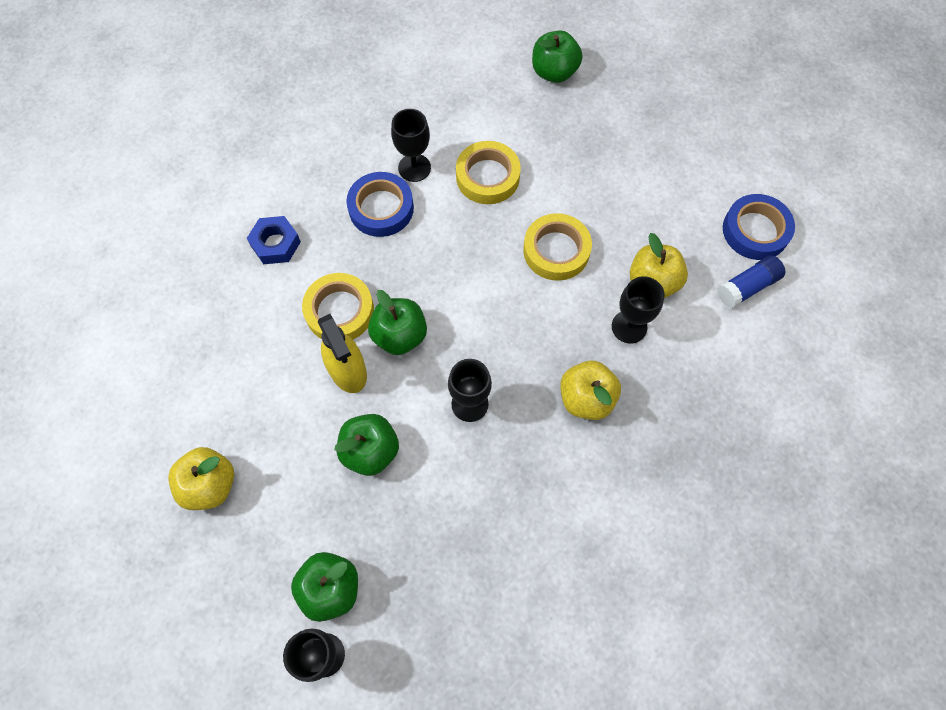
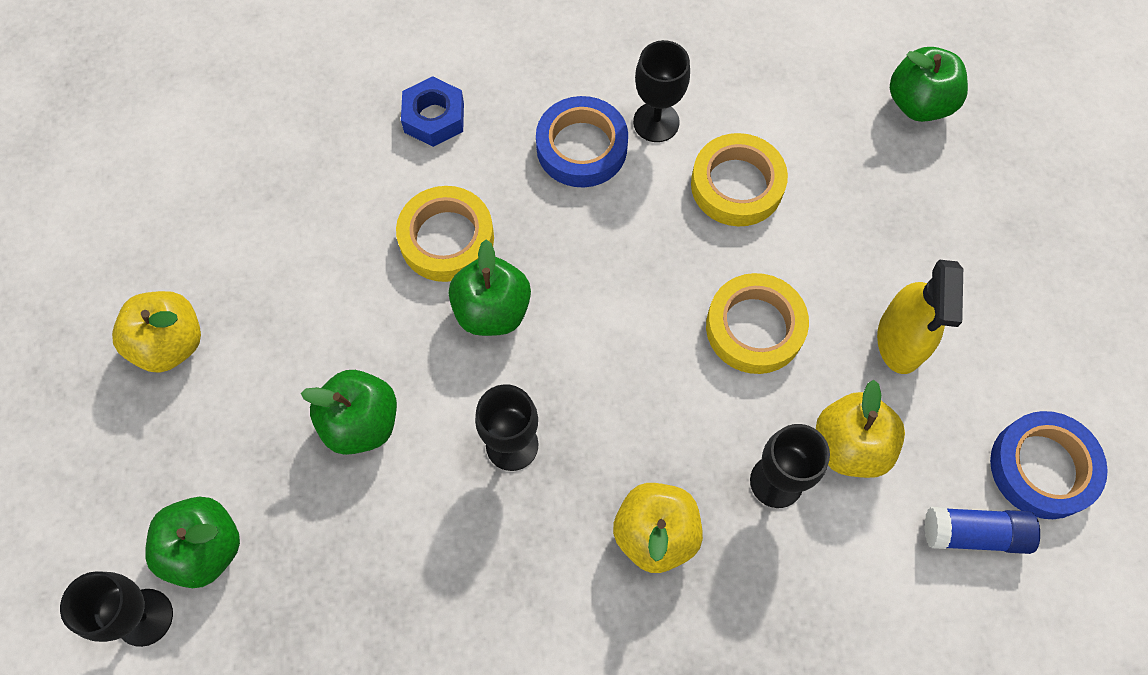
camera: 35 degrees right, 0 degrees up
(347, 370) = (405, 313): yellow spray bottle -> yellow spray bottle (900, 340)

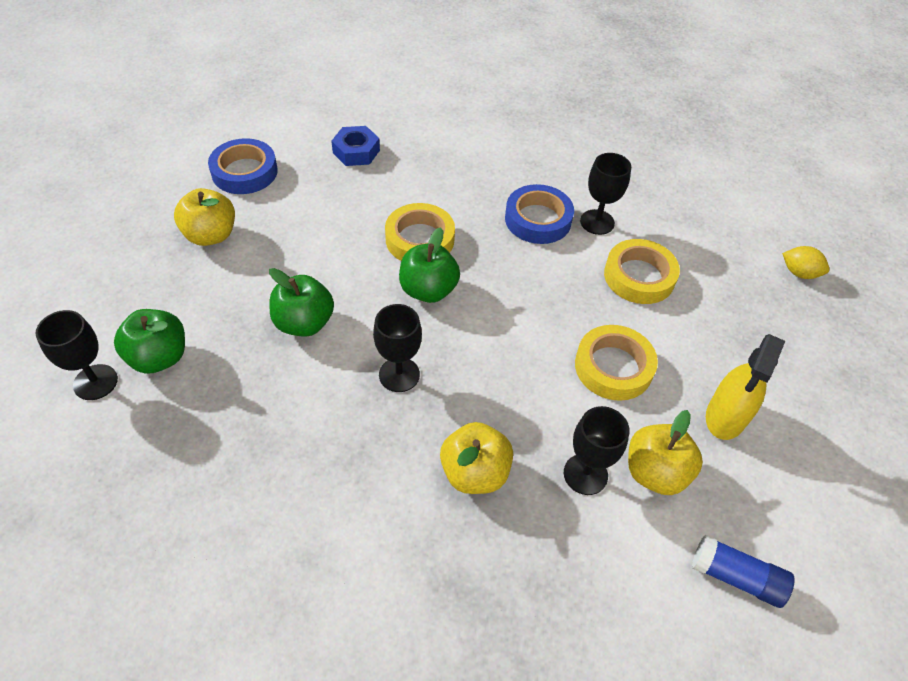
camera: 20 degrees right, 15 degrees down
(434, 117) = (447, 172): blue nut -> blue nut (356, 151)
(918, 103) = (799, 273): green apple -> yellow lemon
(1042, 468) = (814, 551): blue tape -> blue tape (244, 172)

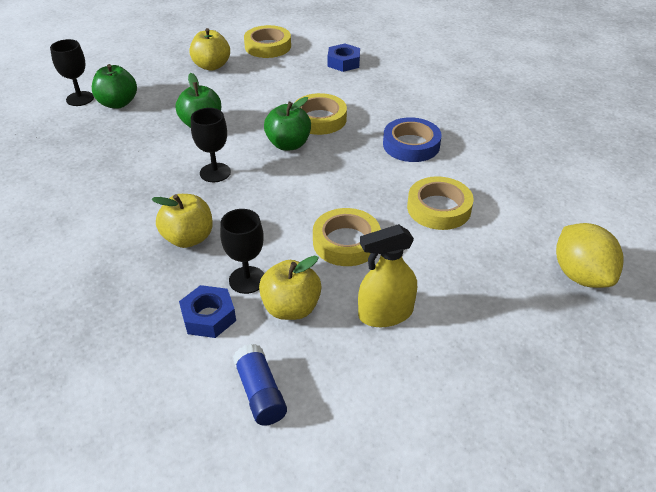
camera: 45 degrees right, 10 degrees down
(244, 172) = (268, 46): blue tape -> yellow tape
(597, 222) = (452, 166): black goblet -> none
(604, 542) = (208, 317): none -> blue nut
(799, 273) = (581, 275): yellow lemon -> yellow lemon, size x1.80

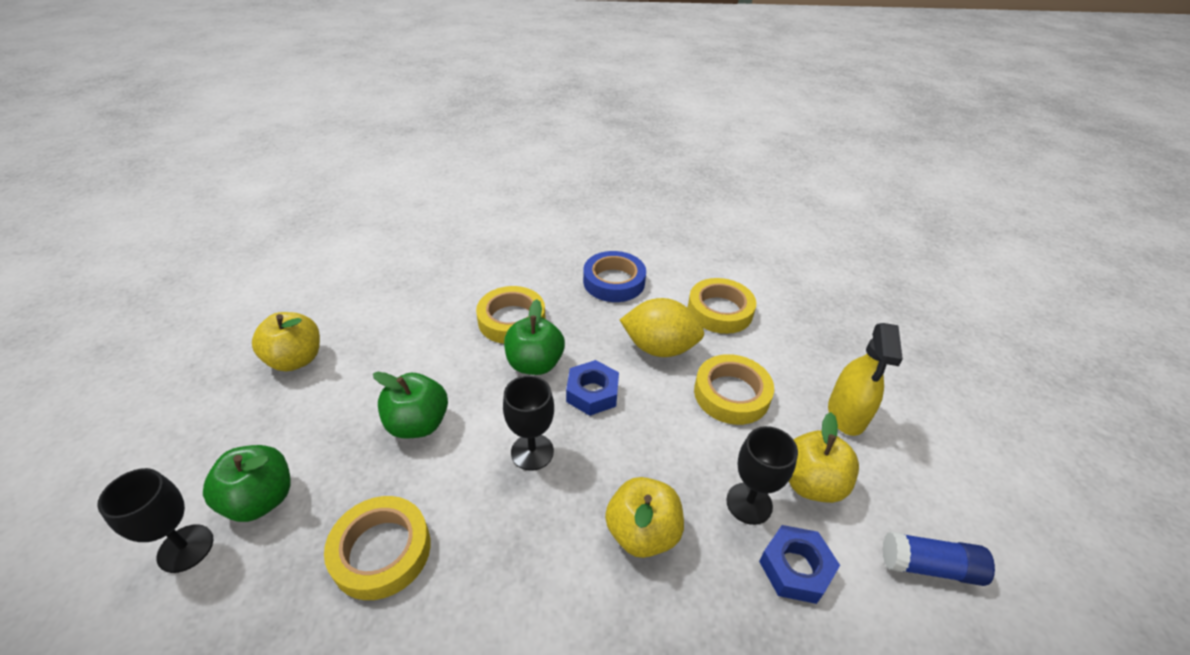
camera: 60 degrees left, 0 degrees up
(268, 46) = (319, 294): yellow tape -> yellow tape (381, 551)
(343, 62) = (427, 256): blue nut -> blue nut (592, 393)
(581, 275) = (845, 281): yellow lemon -> yellow lemon (659, 348)

